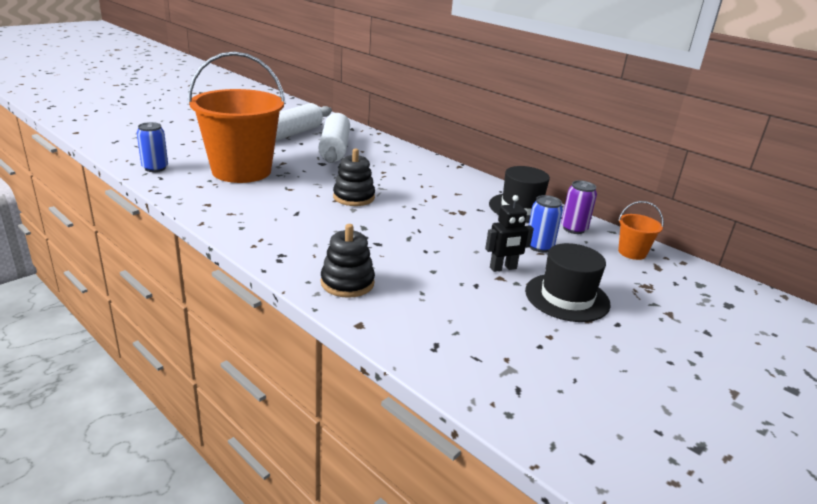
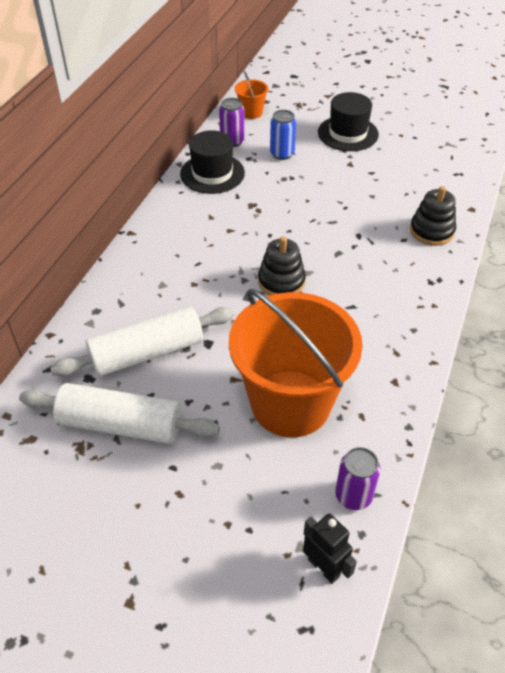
camera: 110 degrees left, 20 degrees up
(155, 168) = (353, 496): blue can -> purple can
(503, 268) = (335, 165): black robot -> black robot (324, 567)

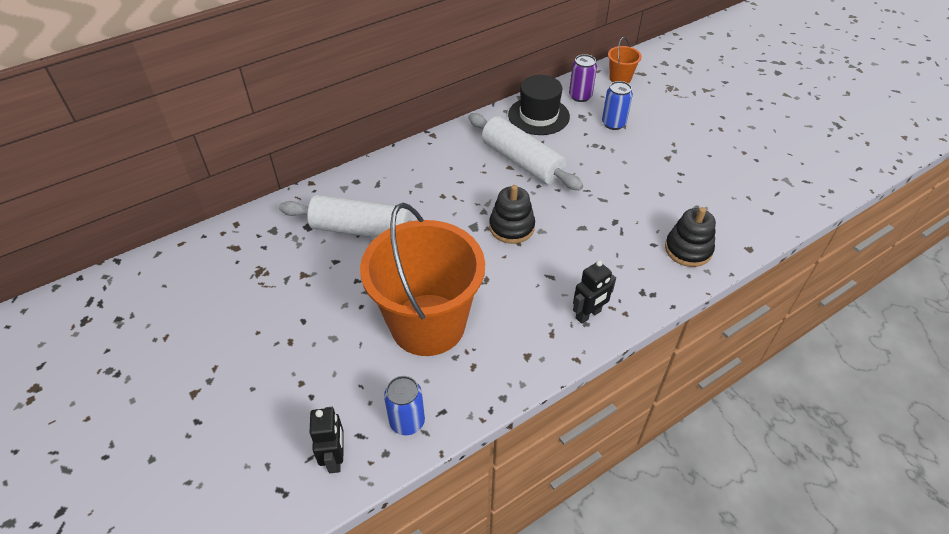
camera: 35 degrees right, 0 degrees up
(121, 425) = (298, 271): white rolling pin -> white rolling pin (522, 162)
(348, 133) = (692, 130): black hat -> none
(353, 496) = (407, 421): purple can -> blue can
(409, 321) = (588, 315): none -> black robot

